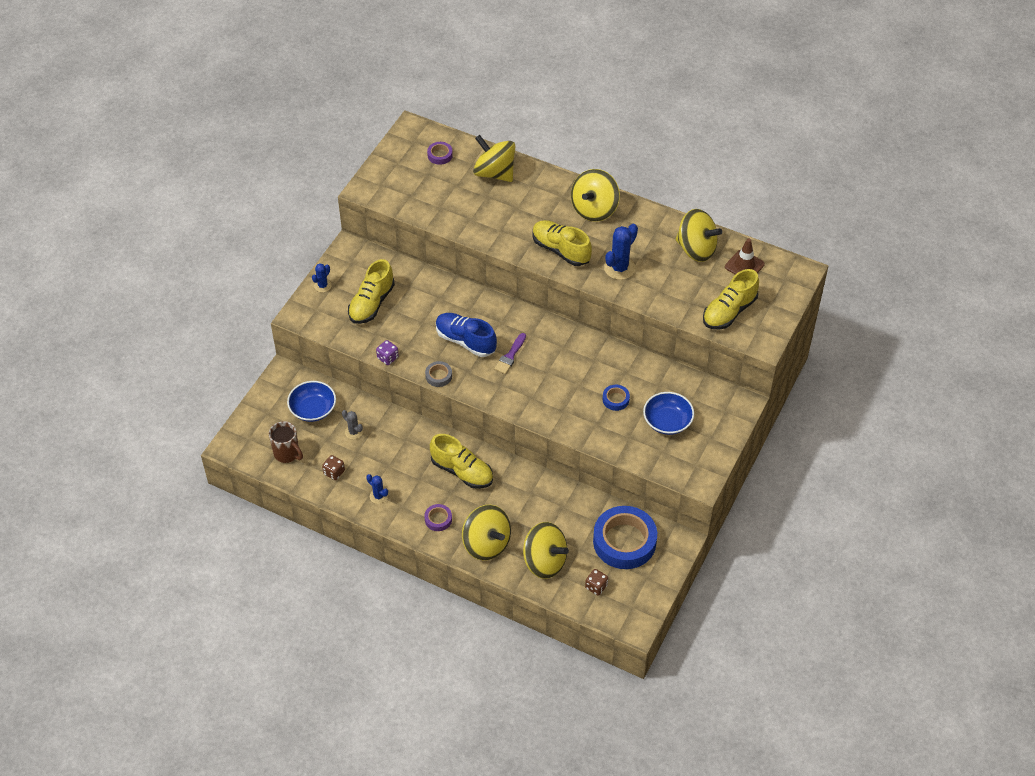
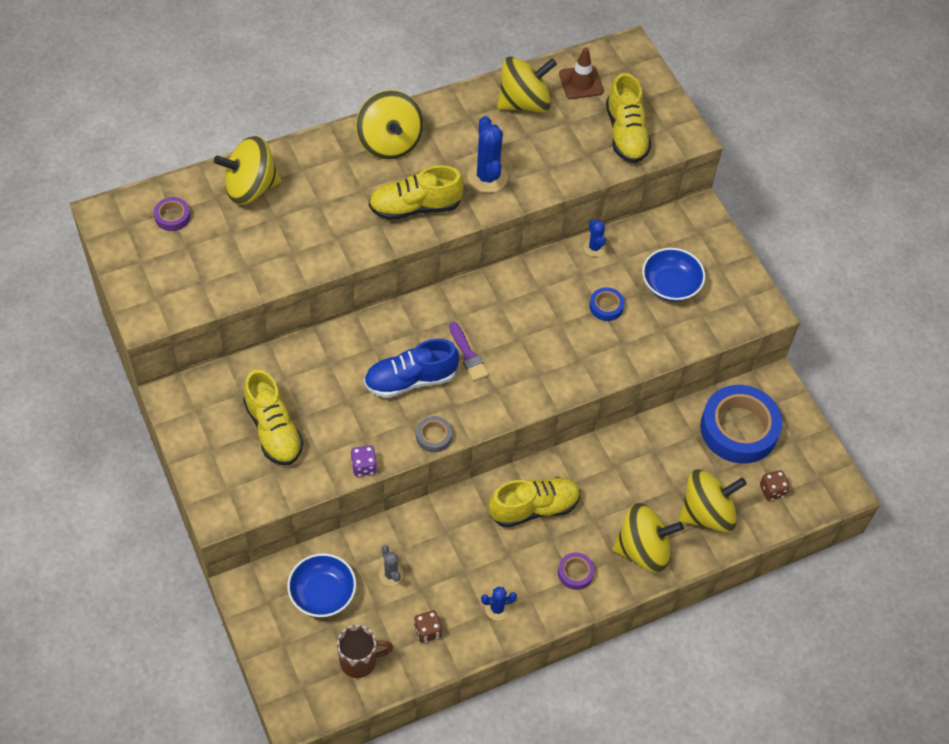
camera: 55 degrees left, 5 degrees up
(322, 286) = (200, 459): blue cactus -> blue cactus (594, 247)
(353, 432) = (391, 574): grey cactus -> grey cactus turned 75 degrees clockwise

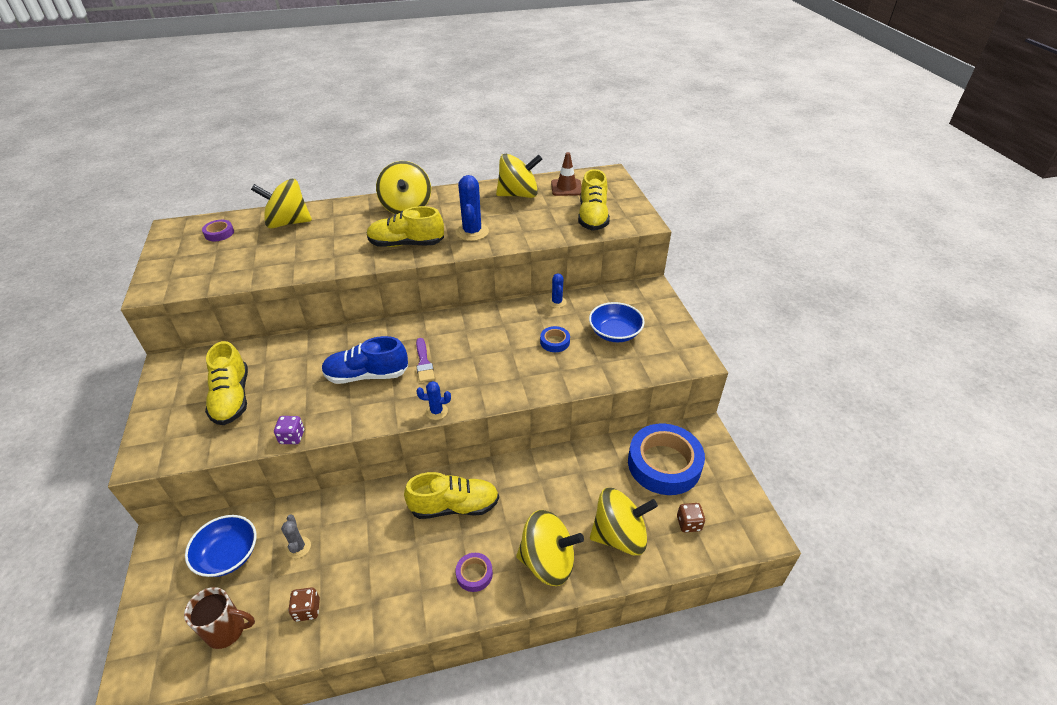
camera: 15 degrees right, 15 degrees down
(434, 436) = (366, 421): grey tape -> none
(497, 609) = (384, 598): blue cactus -> blue cactus (436, 411)

